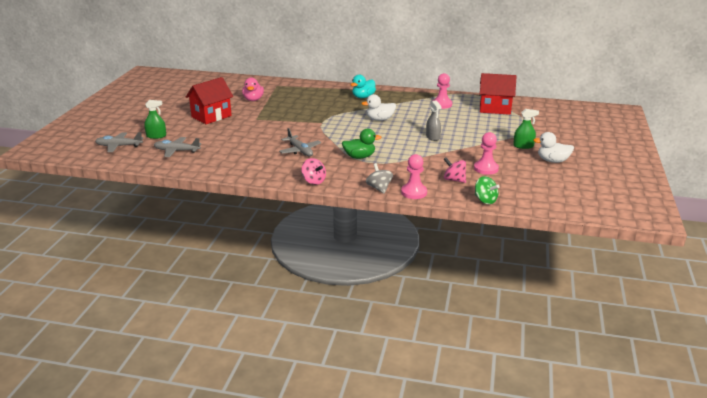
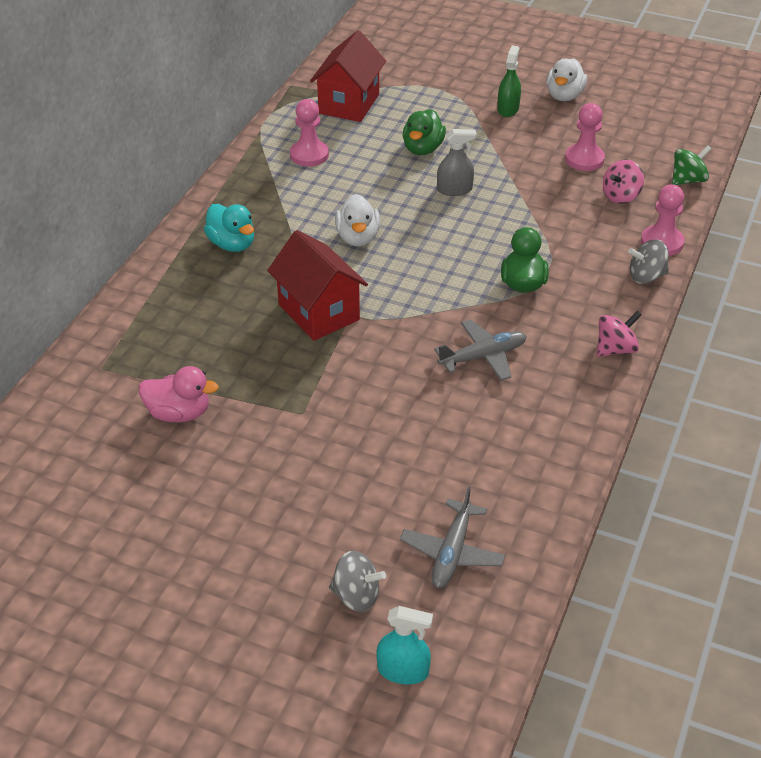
camera: 80 degrees left, 15 degrees up
(119, 146) = (403, 670): grey plane -> turquoise spray bottle
(156, 136) = (356, 596): green spray bottle -> grey spinning top
(211, 116) = (262, 491): red house -> red house (319, 312)
(465, 127) = (422, 149): none -> green duck

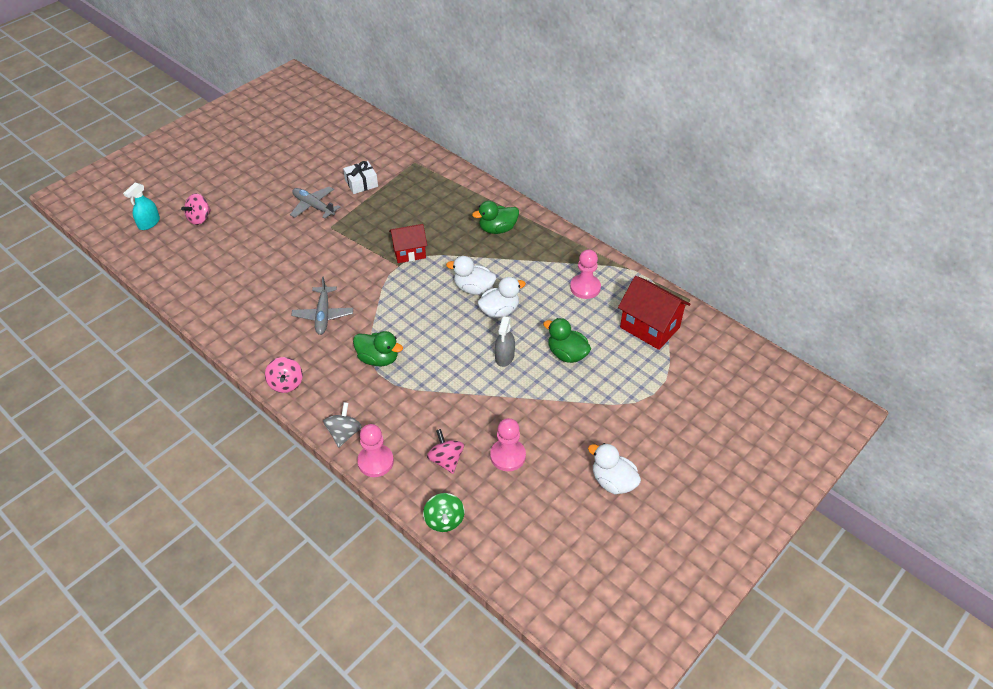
camera: 110 degrees right, 5 degrees up
(179, 413) = (361, 183): pink duck -> white gift
(232, 244) = (497, 229): turquoise duck -> green duck
(319, 312) = (409, 252): red house -> red house, size x0.66
(356, 596) = (199, 218): grey spinning top -> pink spinning top
(385, 209) = (499, 311): none -> white duck
(452, 552) = (196, 258): grey plane -> grey plane (313, 206)
(508, 109) = (605, 430): green spray bottle -> none

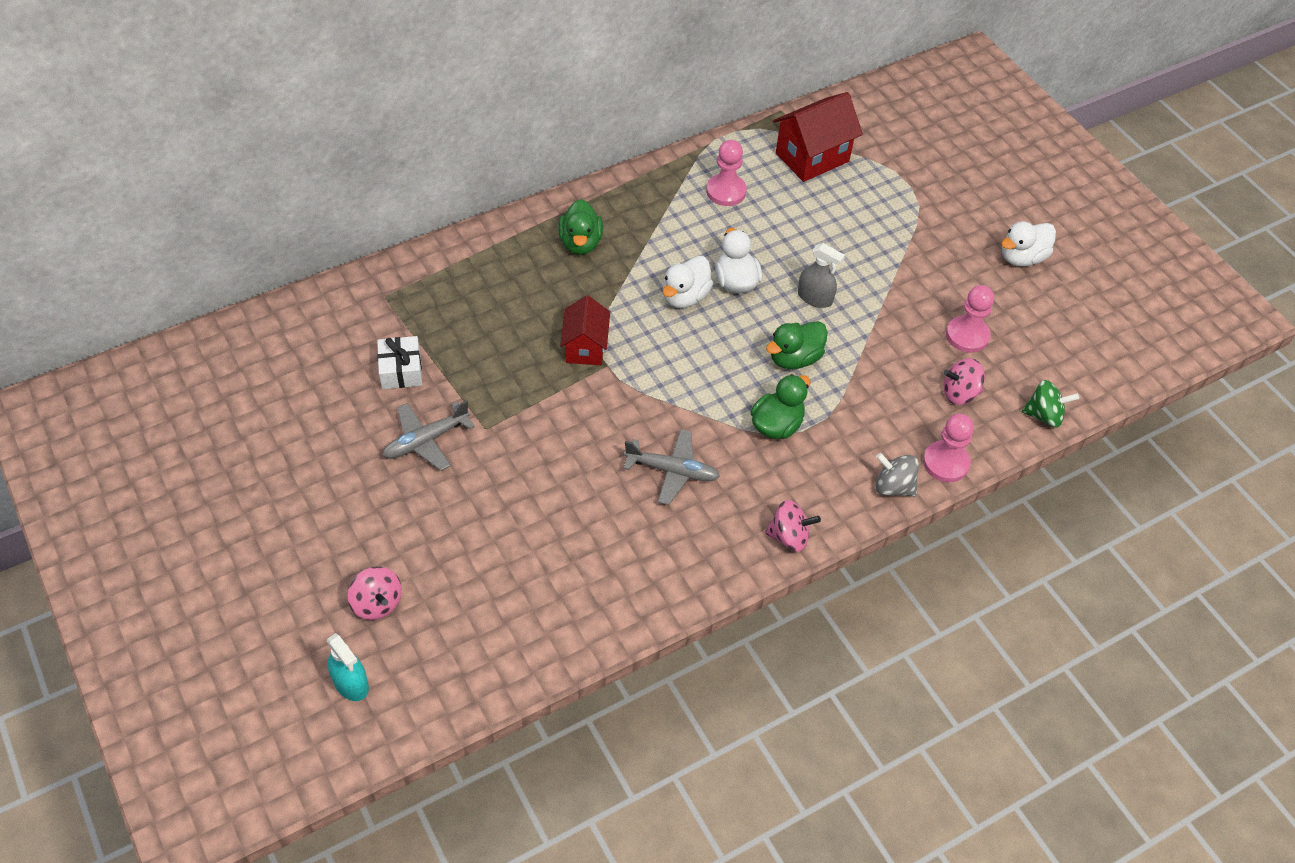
camera: 75 degrees left, 5 degrees up
(567, 354) = (830, 240): green duck -> green duck (794, 358)

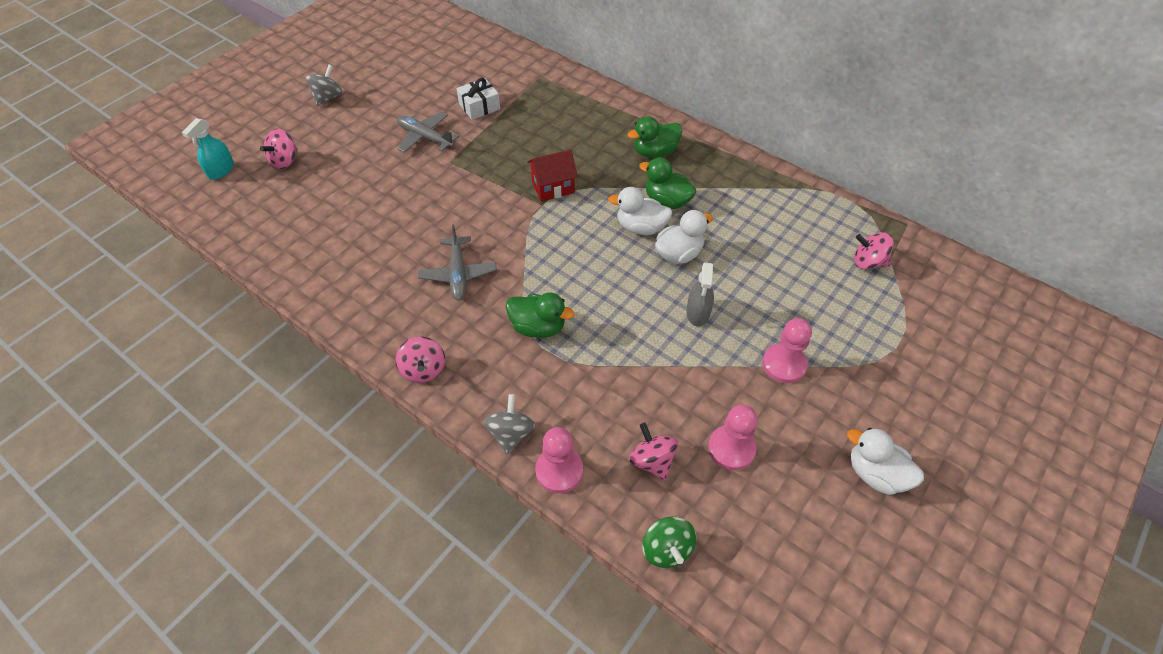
camera: 70 degrees right, 0 degrees up
(271, 527) = (328, 97): none -> grey spinning top
(726, 191) = (777, 217): pink pawn -> pink pawn (784, 364)
(794, 358) = (618, 318): green duck -> green duck (667, 201)
(812, 157) = (868, 262): red house -> pink spinning top

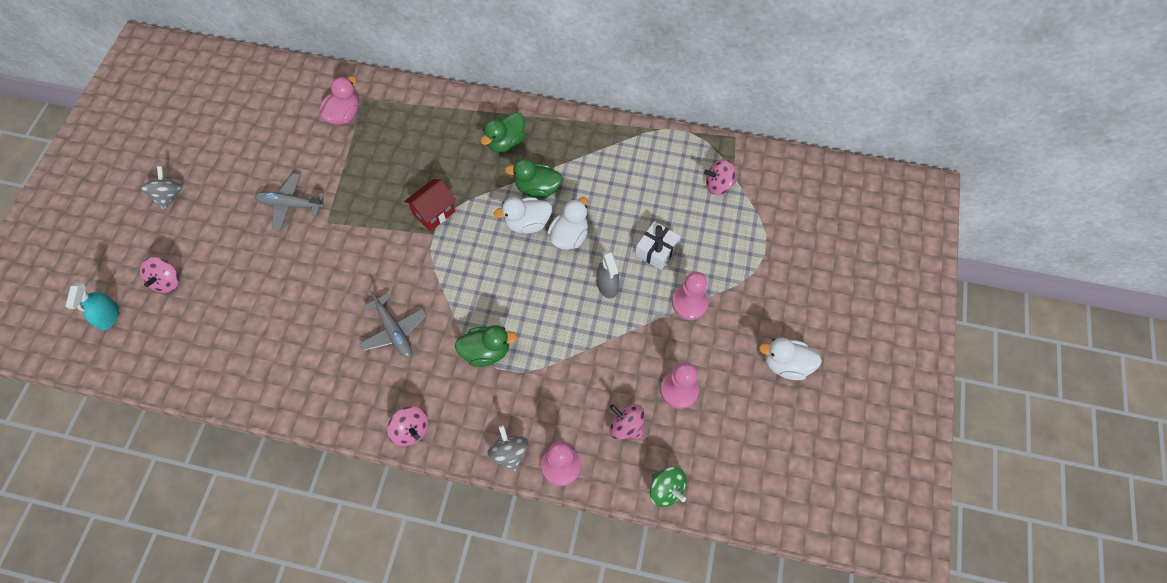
camera: 25 degrees left, 10 degrees up
(479, 106) = (324, 152): white gift -> white gift (656, 250)
(514, 84) = (344, 115): none -> pink duck

